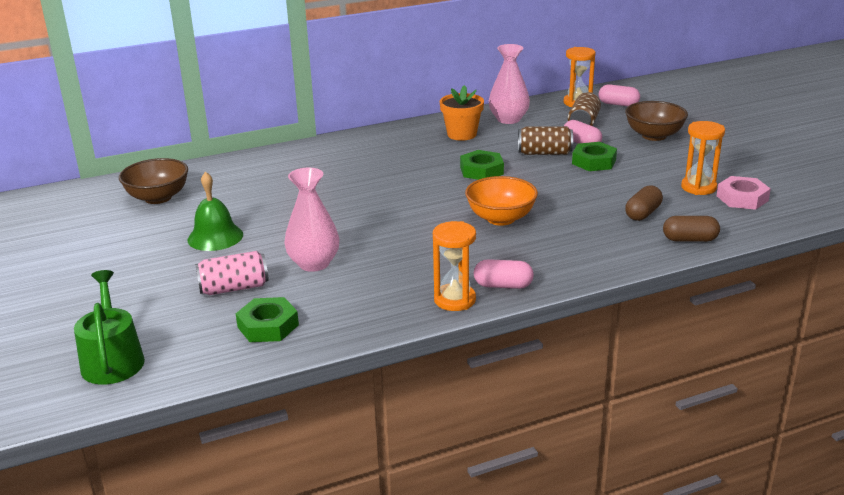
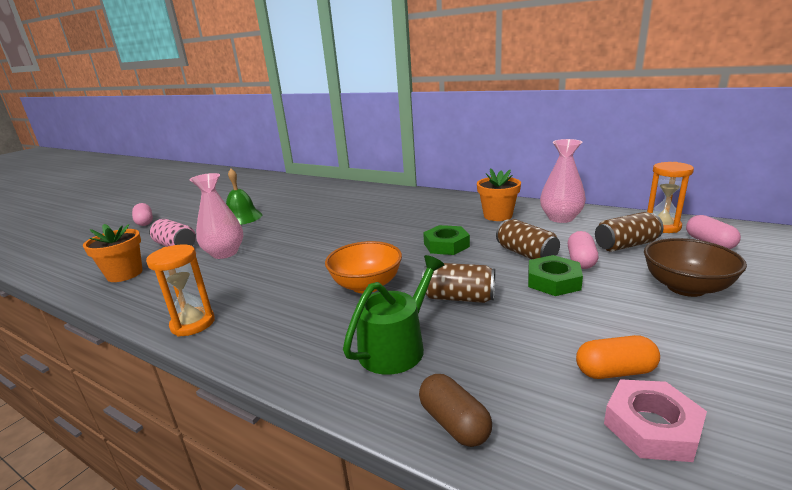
camera: 55 degrees right, 5 degrees down
(112, 359) = (73, 252): green watering can -> green watering can (396, 346)
(158, 198) = (280, 190): brown bowl -> none
(268, 326) = (125, 274): green nut -> orange flower pot
(503, 285) = (233, 336): pink capsule -> pink capsule (145, 222)
(569, 195) = (459, 297): none -> brown can
(642, 213) = (478, 356): brown capsule -> none
(698, 187) = (614, 371): orange hourglass -> orange capsule

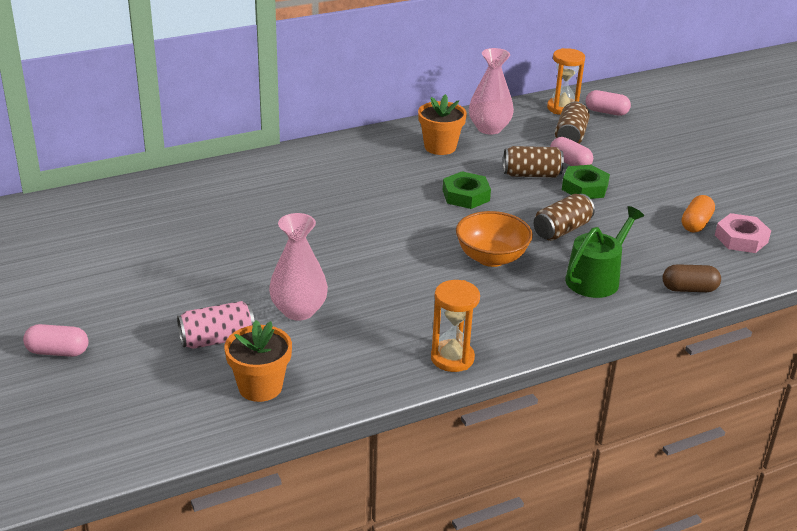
camera: 60 degrees left, 10 degrees up
(242, 217) = (187, 274): green bell -> none
(396, 346) = (596, 278): green watering can -> green watering can turned 60 degrees clockwise
(685, 287) = (646, 155): brown bowl -> none

